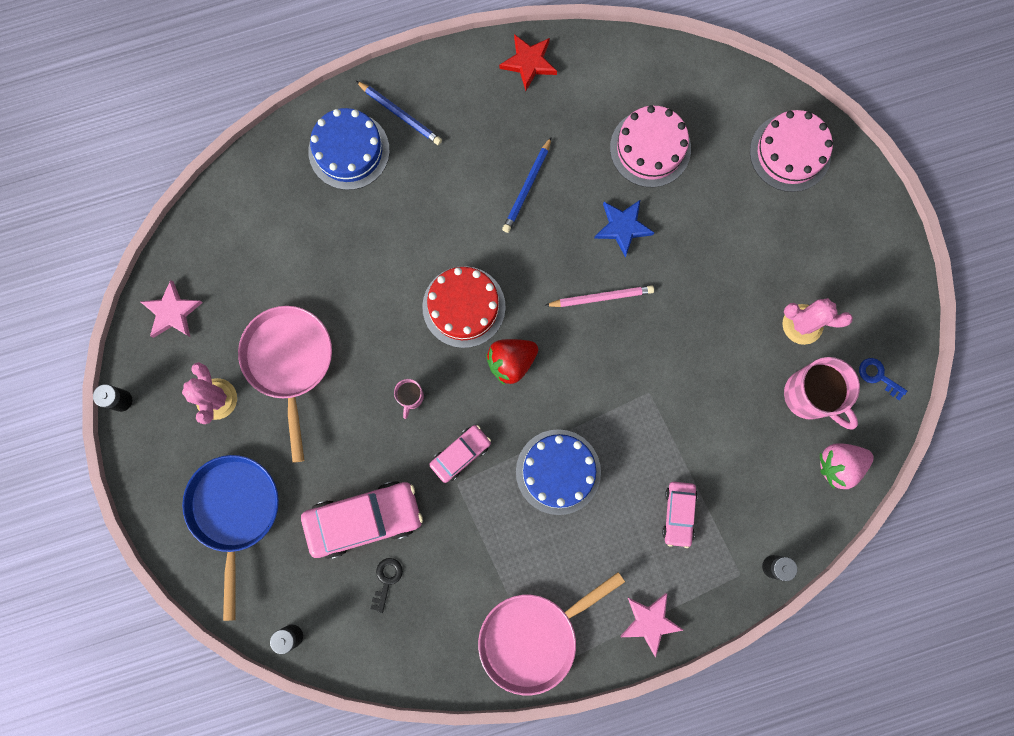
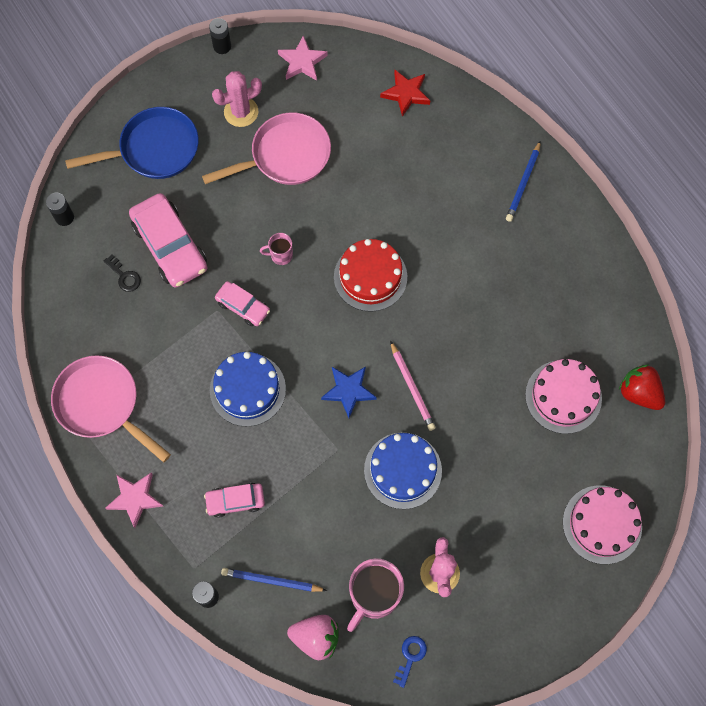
camera: 75 degrees right, 10 degrees down
(349, 151) = (478, 152): blue cake -> blue cake (403, 470)
(386, 580) = (124, 276): black key -> black key turned 45 degrees clockwise
(511, 362) = (333, 327): red strawberry -> red strawberry (639, 393)
(527, 187) = (492, 301): blue pencil -> blue pencil (271, 581)
(529, 63) = (606, 274): red star -> red star (406, 94)
(622, 227) = (482, 390): blue star -> blue star (348, 391)
(839, 465) = (316, 637): pink strawberry -> pink strawberry turned 135 degrees clockwise

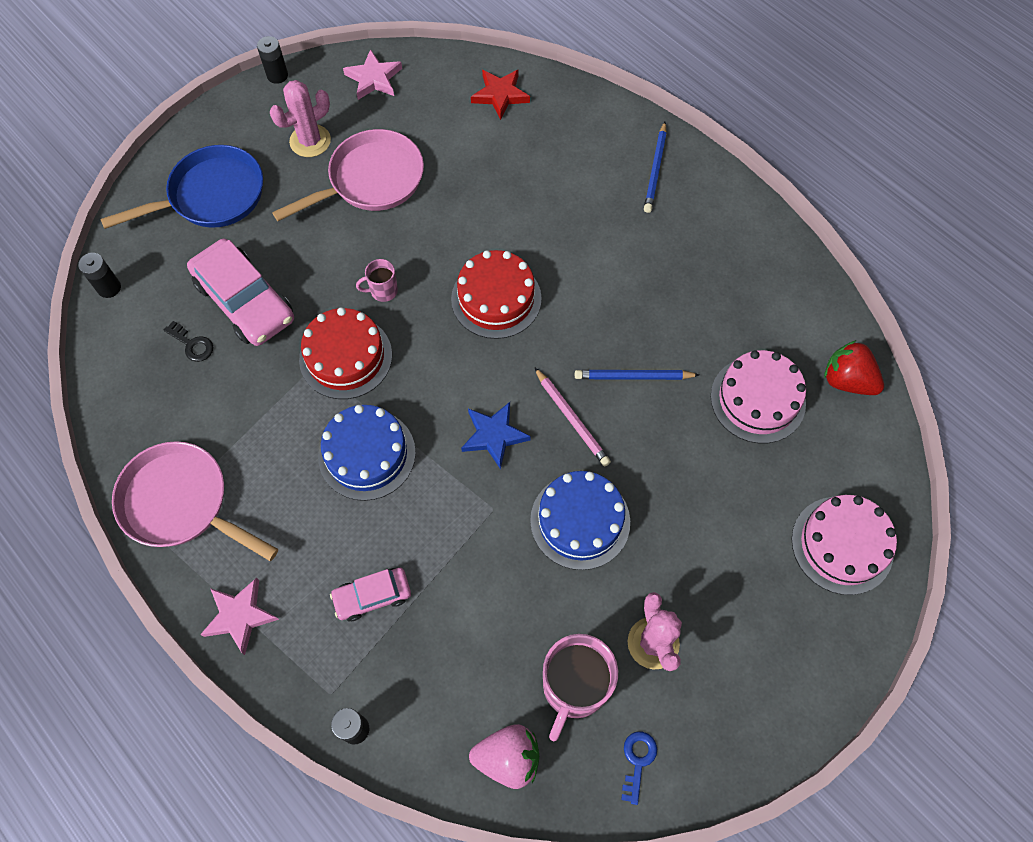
camera: 10 degrees left, 5 degrees down
(243, 306) = (345, 357): pink car -> red cake
(271, 581) = (436, 692): blue pencil -> blue pencil (633, 376)

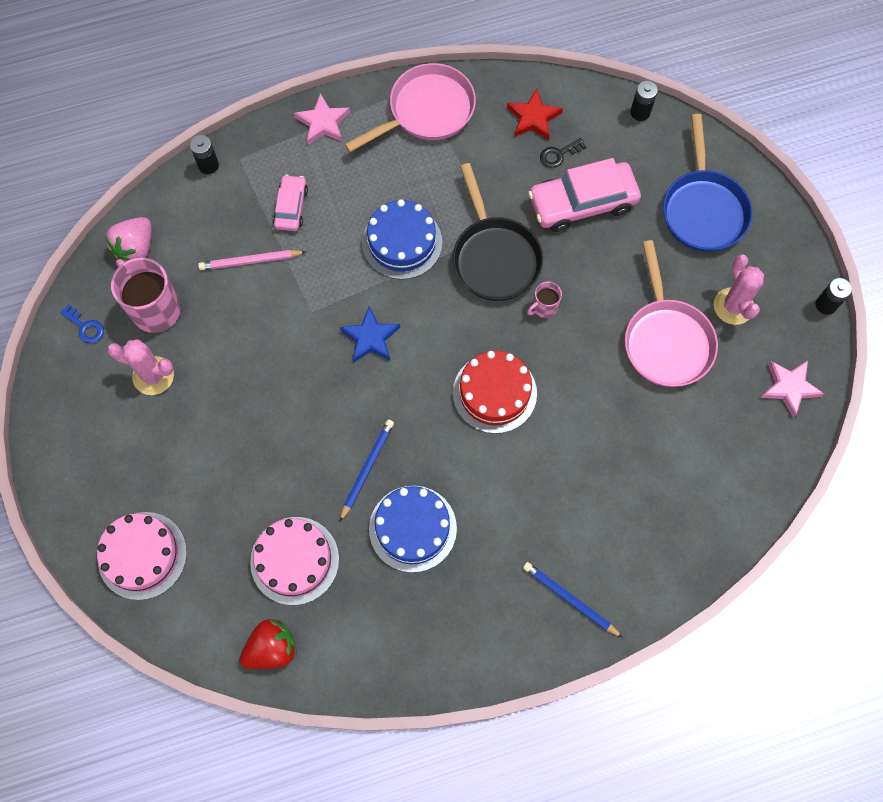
camera: 115 degrees right, 5 degrees up
(345, 357) = (494, 257): red cake -> black pan
(383, 291) = (544, 307): pink mug -> pink mug turned 135 degrees counterclockwise
(500, 95) = (722, 495): red star -> red star (533, 118)
(572, 419) = (354, 402): pink pencil -> pink pencil (250, 261)
(580, 521) = (269, 369): blue cake -> blue cake (412, 528)

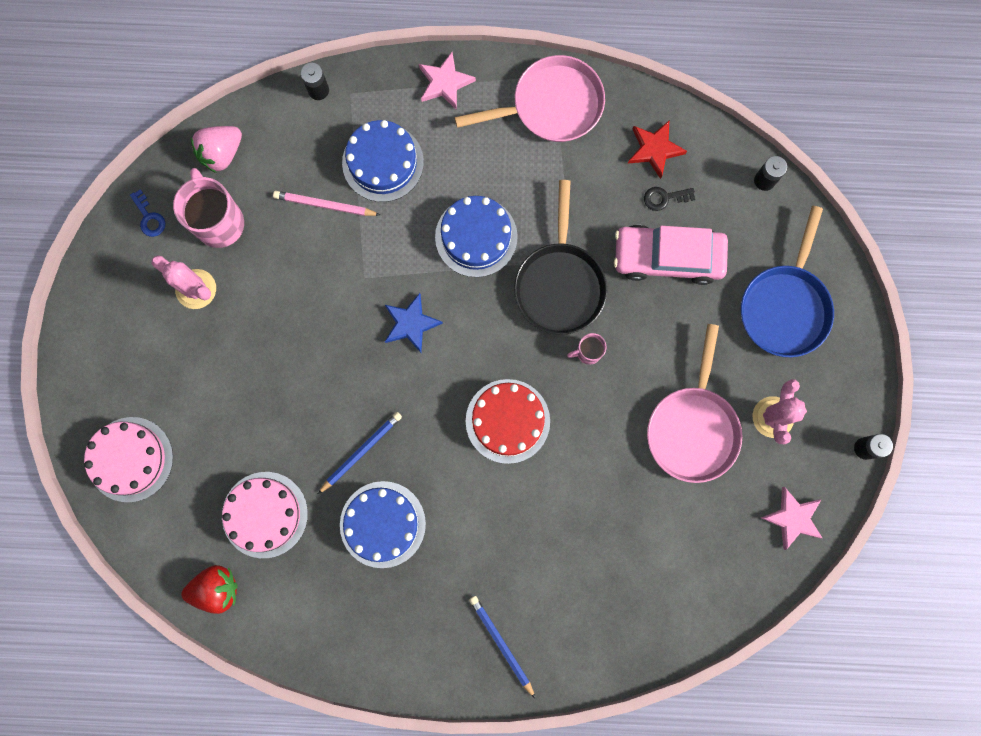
camera: 20 degrees right, 10 degrees up
(291, 207) = (383, 162): pink car -> blue cake

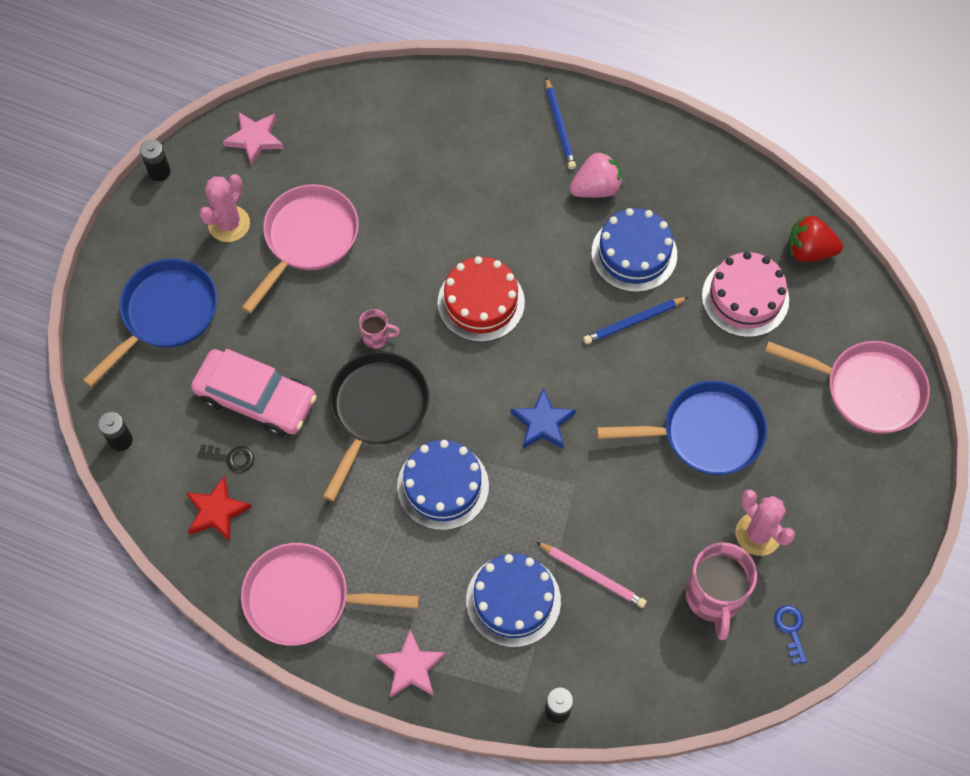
camera: 160 degrees left, 15 degrees down
(130, 459) = (867, 390): pink cake -> pink pan
(221, 153) = (690, 674): pink strawberry -> pink strawberry (596, 188)
(265, 364) = (705, 433): none -> blue pan

